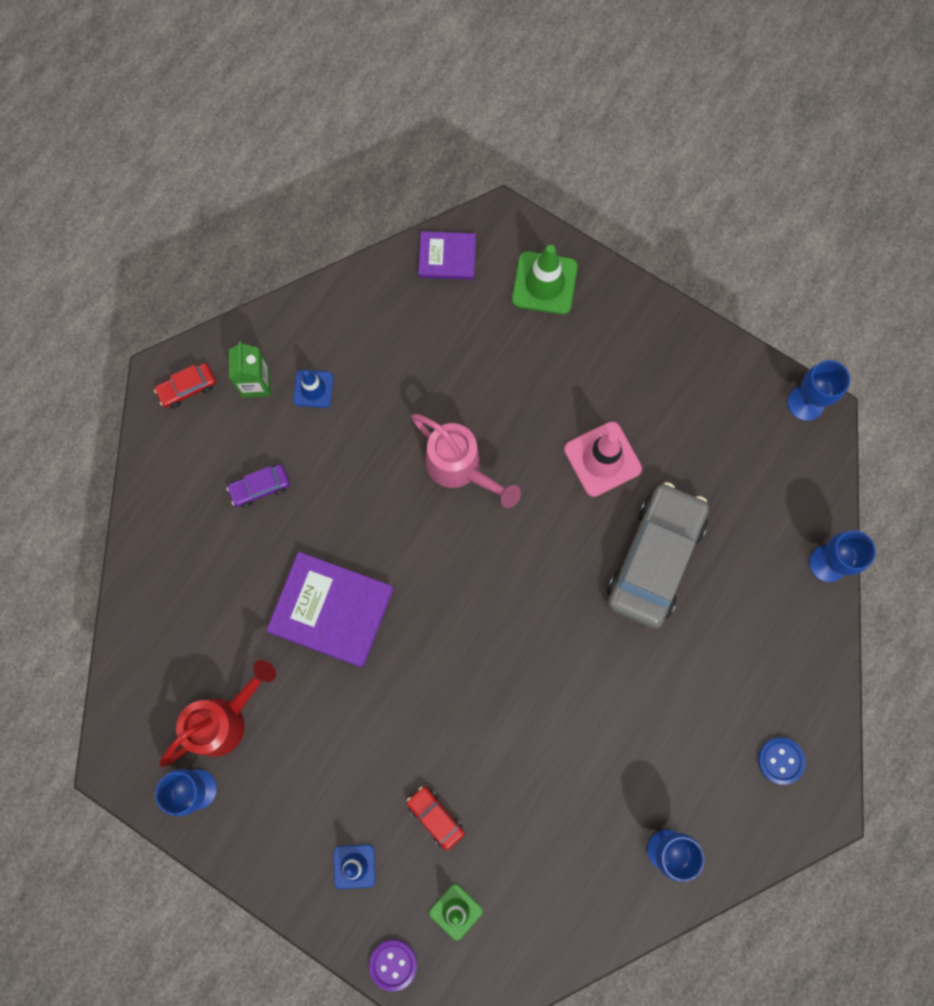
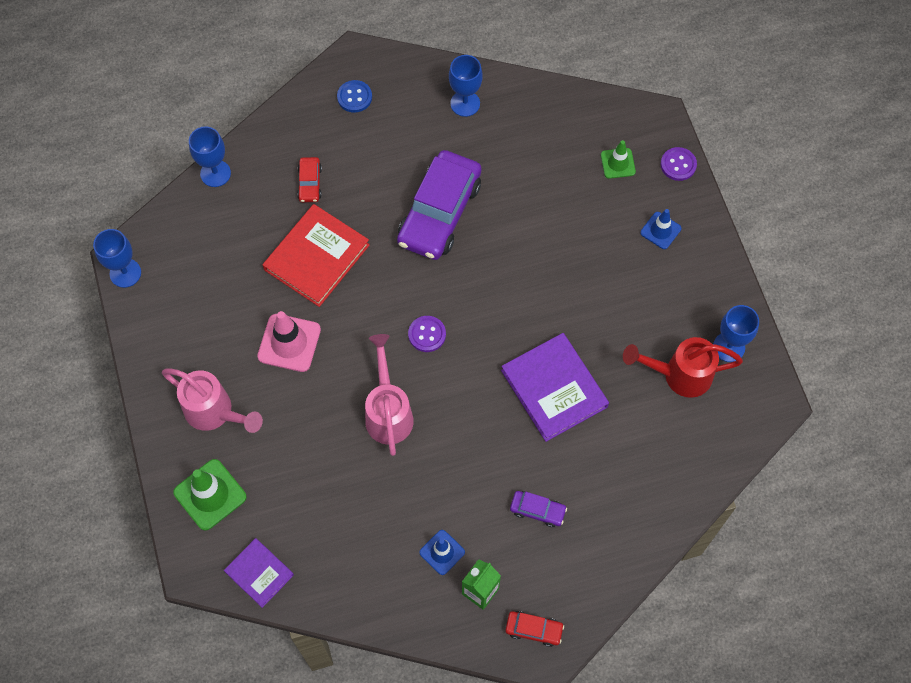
camera: 140 degrees left, 10 degrees down
(435, 817) = (588, 220): red car -> red car (310, 183)
(489, 567) = (427, 334): none -> purple button
(584, 701) = (439, 212): none -> purple car
(605, 349) = (215, 413): none -> pink watering can
(655, 558) = (316, 257): grey car -> red book

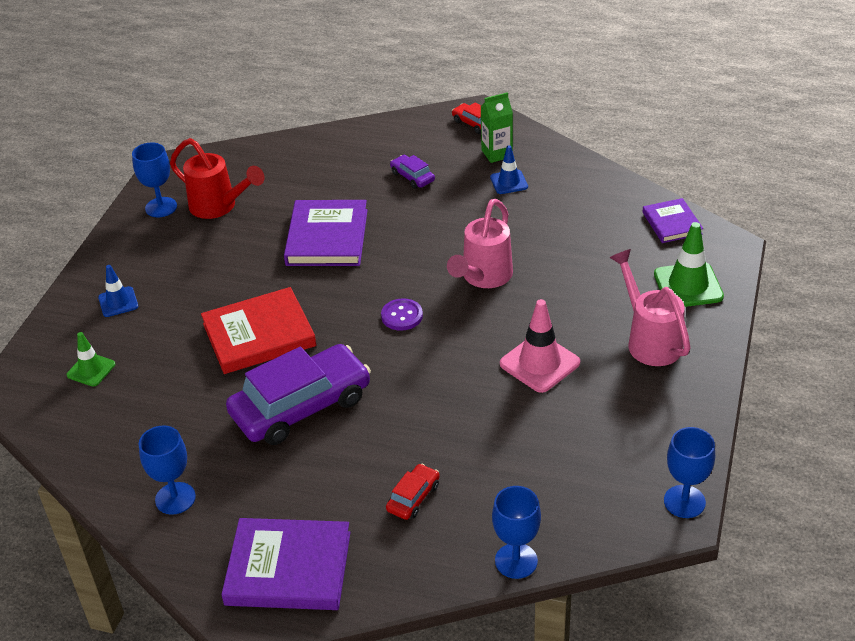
camera: 145 degrees left, 25 degrees down
(316, 257) = (459, 423): red book -> red book (259, 335)
(354, 97) = (288, 568): blue button -> purple book
(678, 165) = (41, 343): purple button -> none

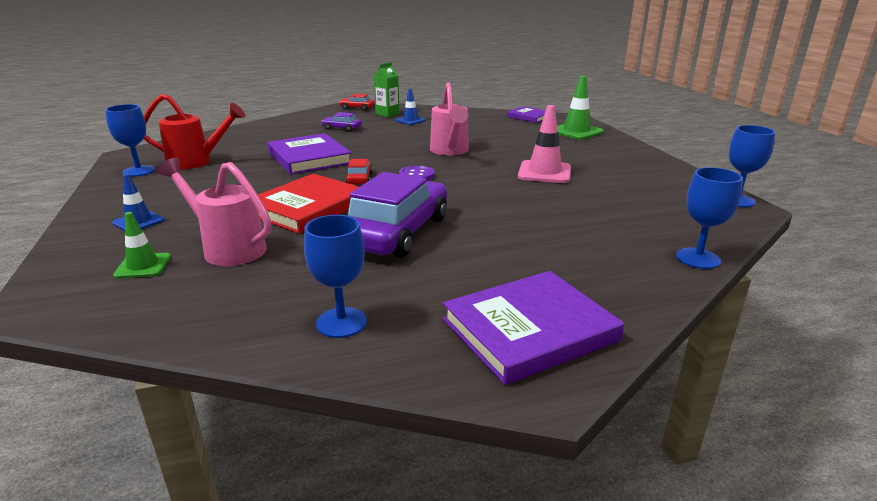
camera: 35 degrees left, 15 degrees down
(413, 497) = (566, 251): red car -> red car (359, 179)
(649, 340) = (592, 151): pink watering can -> pink watering can (227, 248)

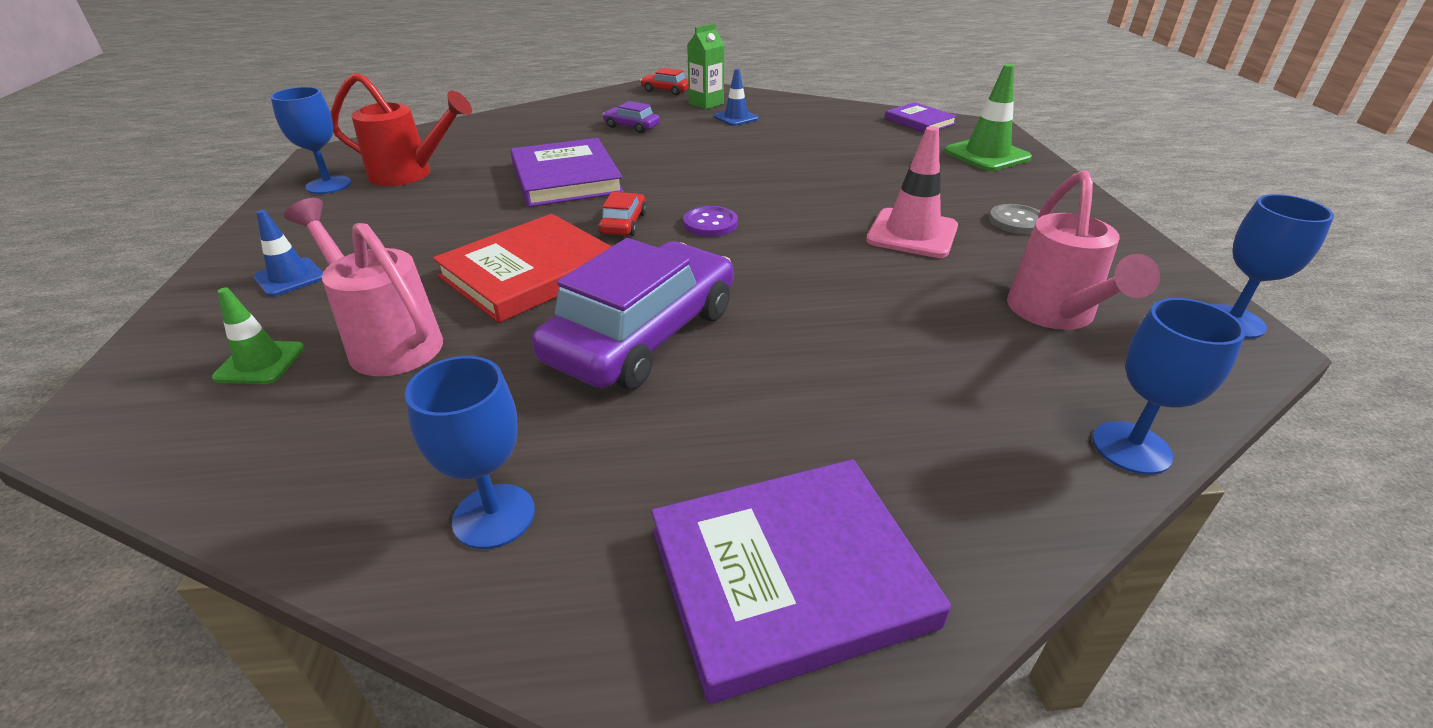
camera: 10 degrees right, 10 degrees up
(450, 151) = (776, 180): pink watering can -> pink watering can (1055, 315)
(604, 163) = (1017, 221): none -> grey button

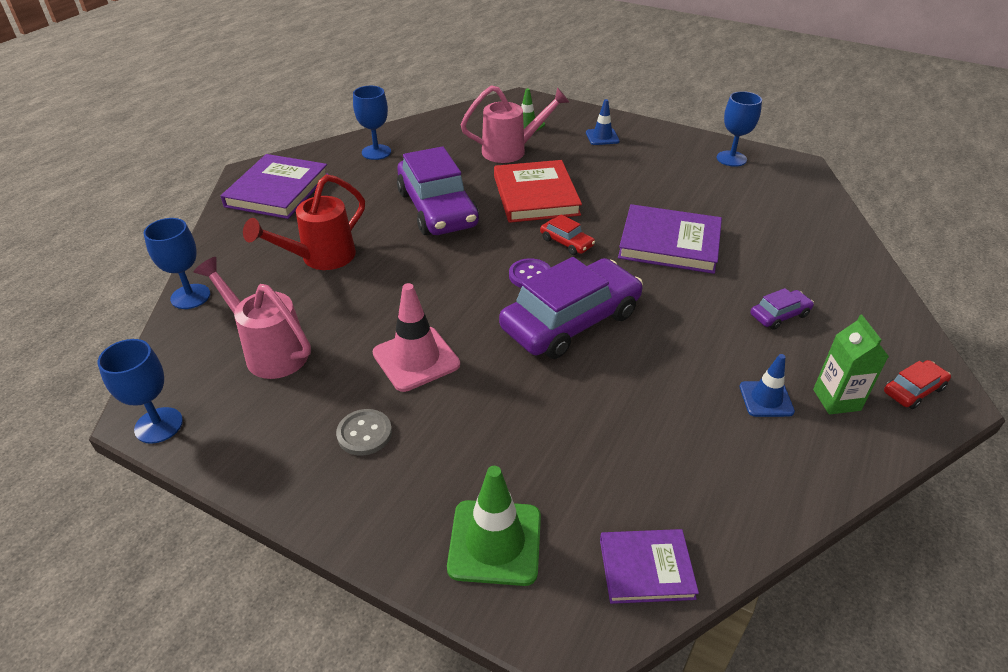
camera: 125 degrees right, 5 degrees up
(411, 174) = (729, 187): red watering can -> red watering can (320, 259)
(751, 188) = (571, 321): none -> purple car

